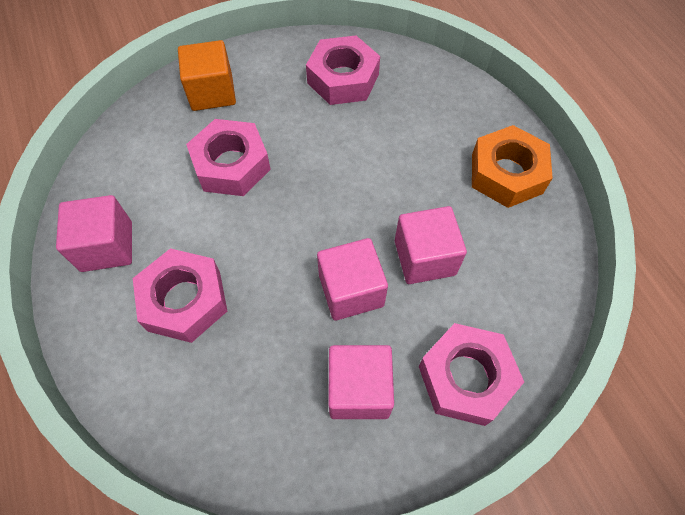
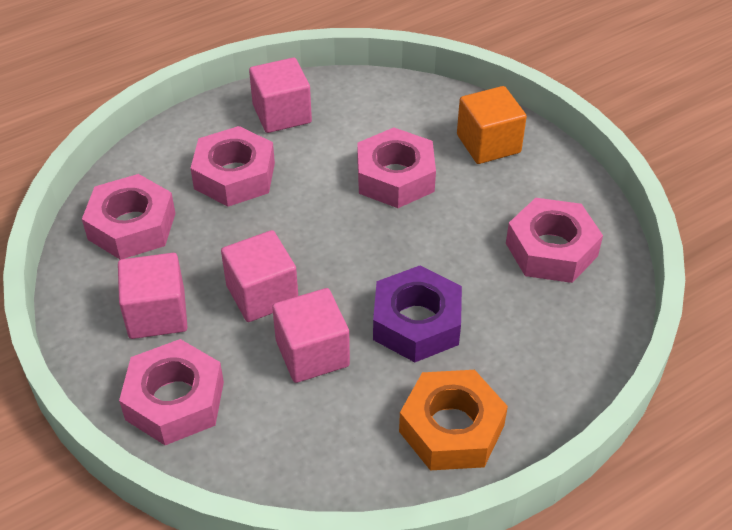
camera: 80 degrees right, 15 degrees down
(229, 411) = (132, 226): none -> pink nut
(402, 178) = (416, 323): none -> purple nut

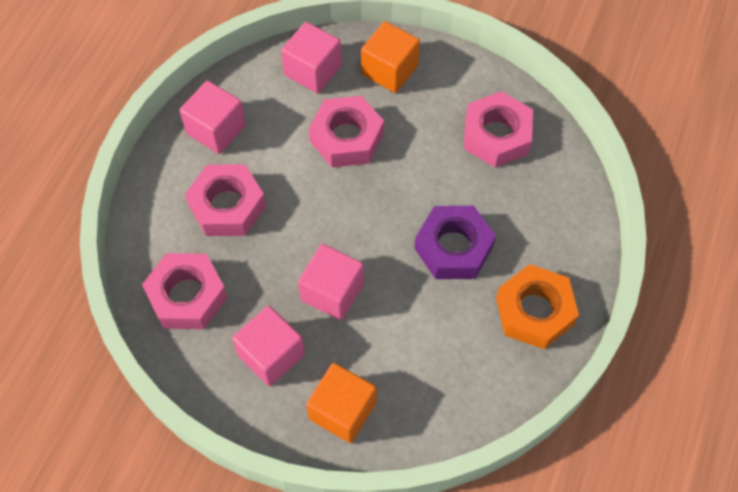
camera: 35 degrees left, 15 degrees up
(175, 400) = (342, 410): pink nut -> orange cube
(312, 353) = (404, 315): pink cube -> pink cube (313, 71)

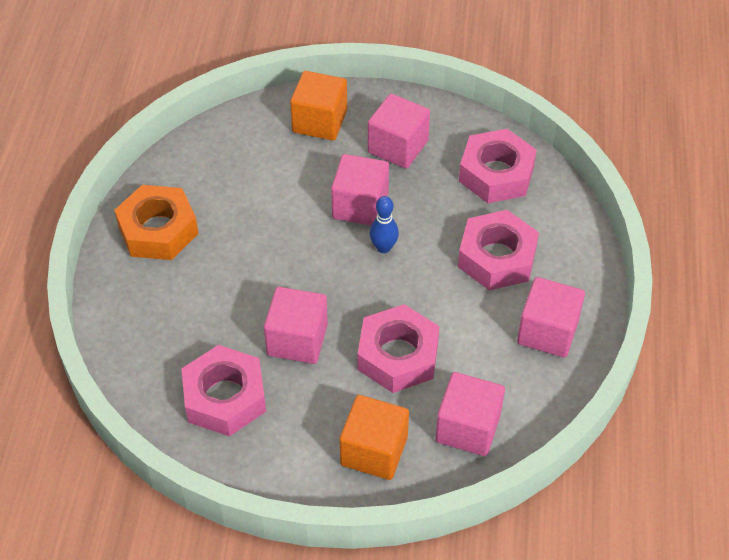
camera: 165 degrees right, 10 degrees down
(325, 241) = (383, 247): none -> blue bowling pin
(426, 170) = (297, 340): none -> pink cube
(453, 248) = (250, 269): purple nut -> none

